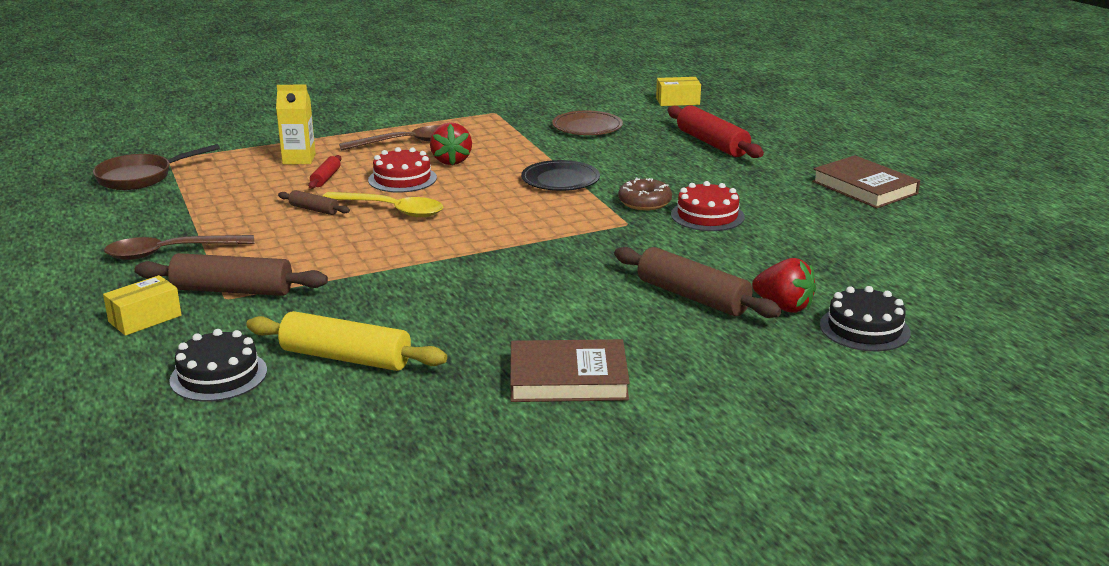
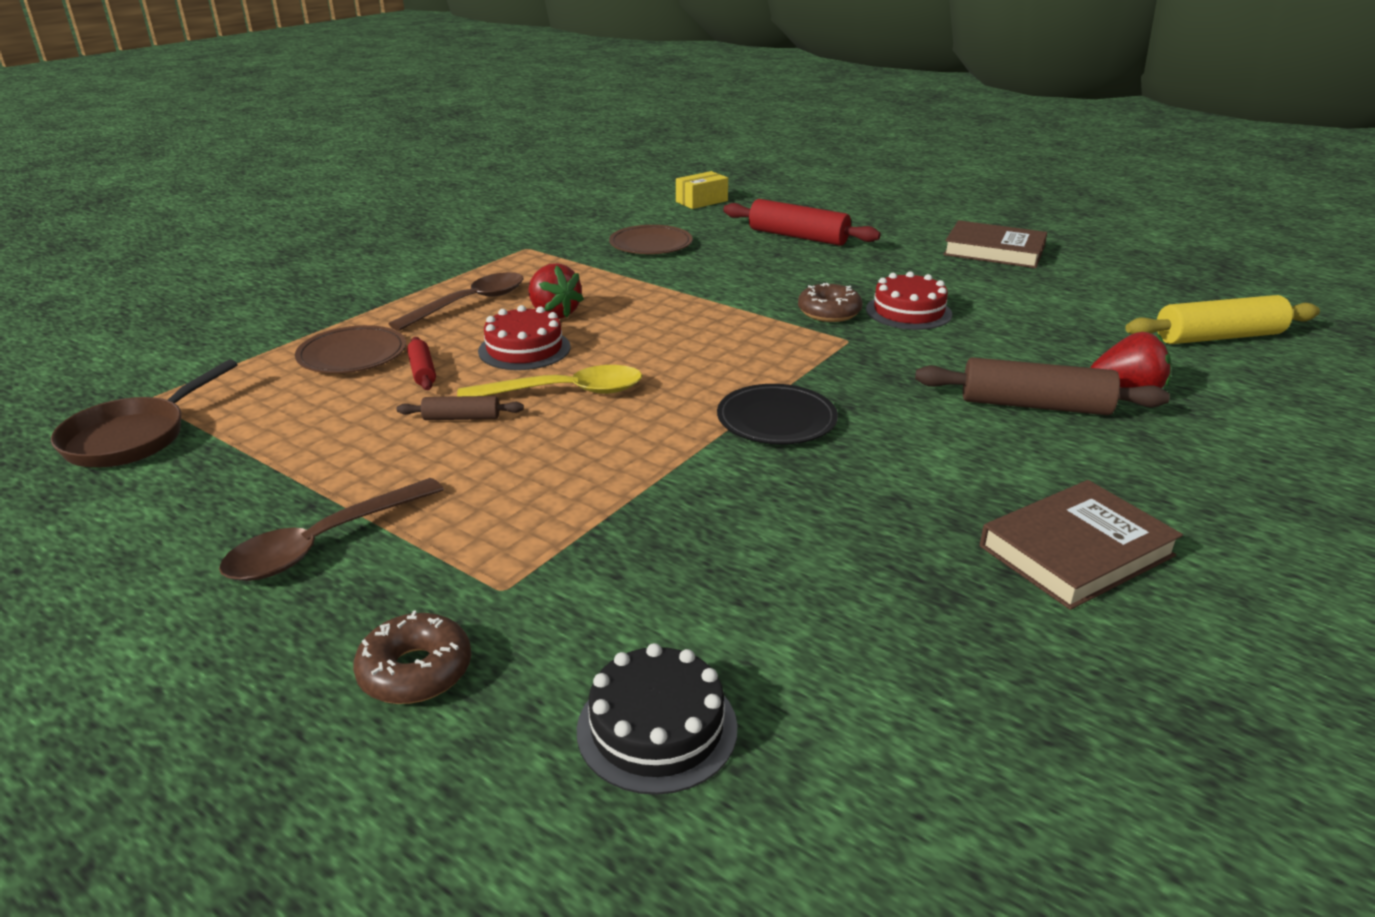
camera: 30 degrees left, 5 degrees up
(145, 319) = (415, 671): yellow box -> brown donut
(232, 290) = (497, 573): brown rolling pin -> none
(299, 159) = (352, 355): yellow carton -> brown plate
(346, 358) = (793, 624): yellow rolling pin -> yellow rolling pin (1218, 337)
(560, 180) = (707, 308): black plate -> black plate (776, 420)
(864, 329) = (1225, 392): black cake -> none

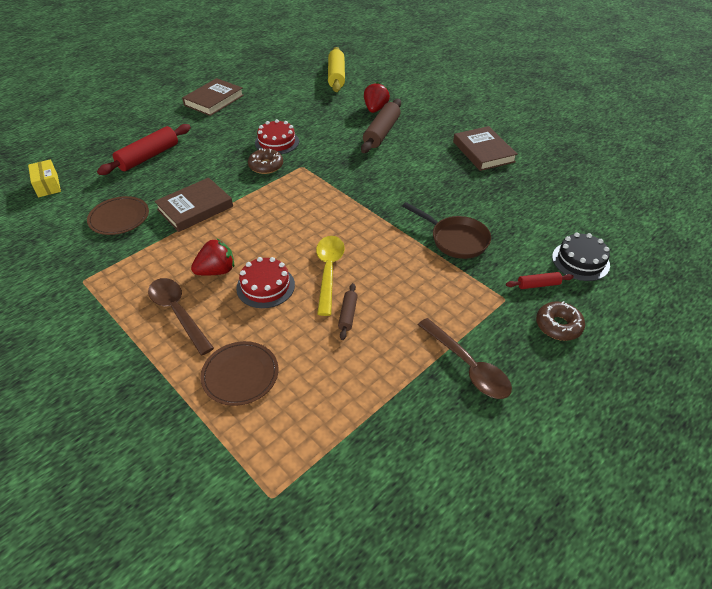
camera: 80 degrees left, 15 degrees up
(133, 437) = (333, 492): brown pan -> brown pan (455, 239)
(422, 371) = (281, 335): red rolling pin -> red rolling pin (538, 285)
(690, 281) = (195, 208): none -> brown book
(776, 420) = (377, 202): black plate -> none

